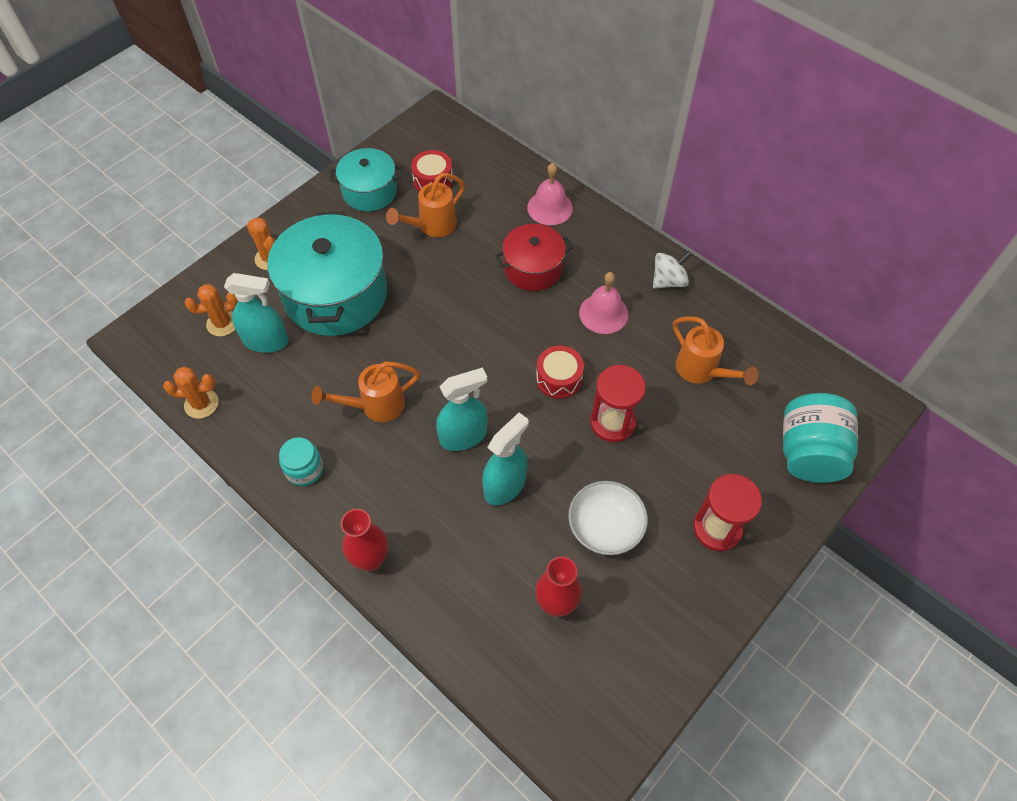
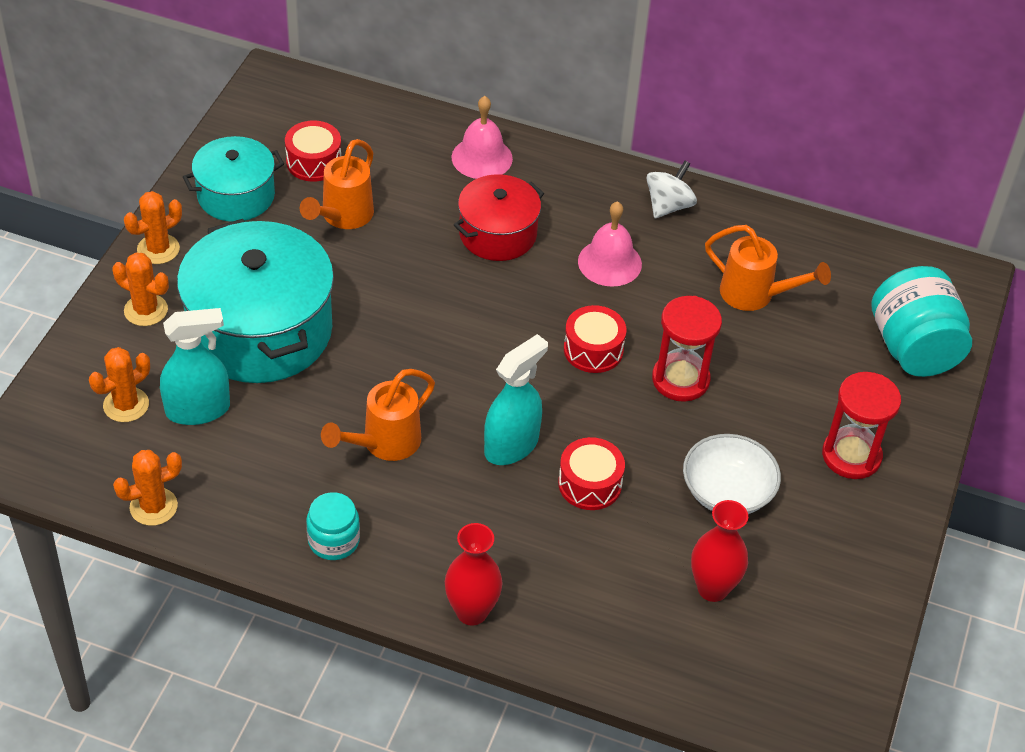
camera: 25 degrees left, 10 degrees down
(300, 217) = (158, 249): none -> orange cactus
(505, 485) = (590, 484): turquoise spray bottle -> red drum

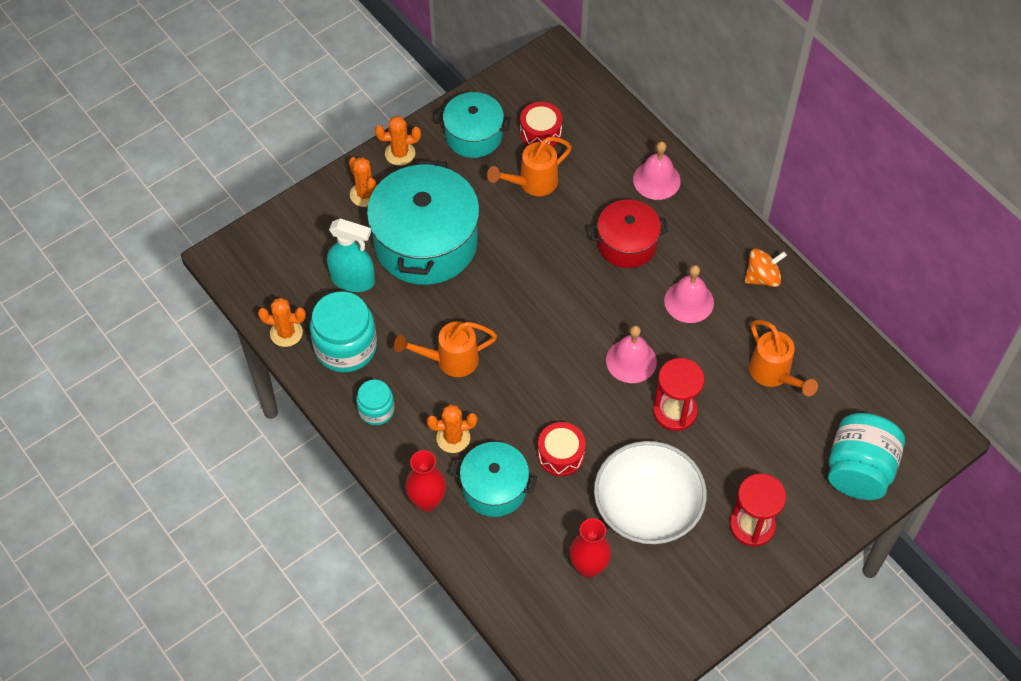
camera: 35 degrees right, 10 degrees up
(126, 405) = (312, 255): orange cactus -> orange cactus (453, 438)
(243, 488) = (345, 347): none -> turquoise jar
(511, 445) = (529, 402): turquoise spray bottle -> none
(541, 557) = (494, 488): none -> turquoise pot
(593, 350) = (631, 360): red drum -> pink bell
(668, 206) = (762, 277): white spinning top -> orange spinning top
(727, 492) = (647, 507): white bowl -> white bowl, size x1.52

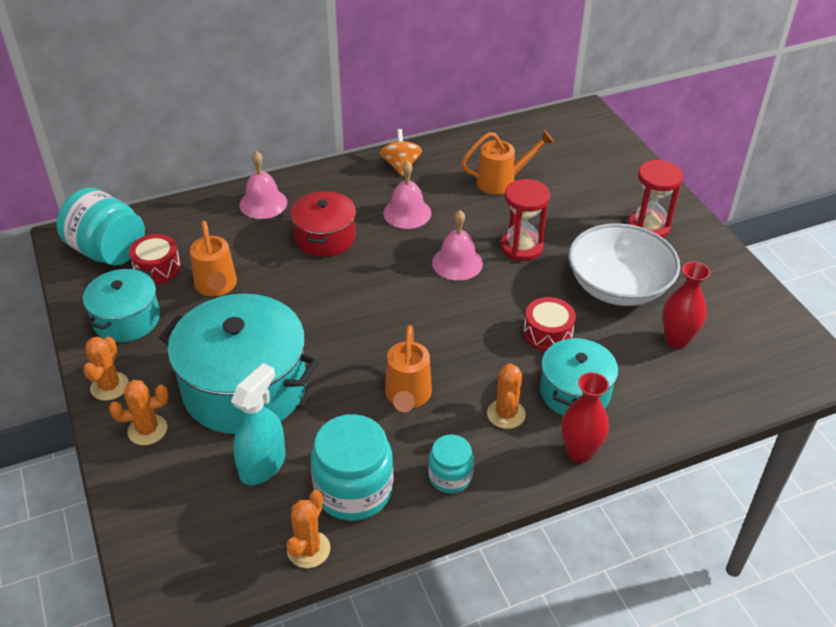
camera: 75 degrees left, 15 degrees down
(859, 470) = (607, 159): turquoise jar -> turquoise jar (108, 251)

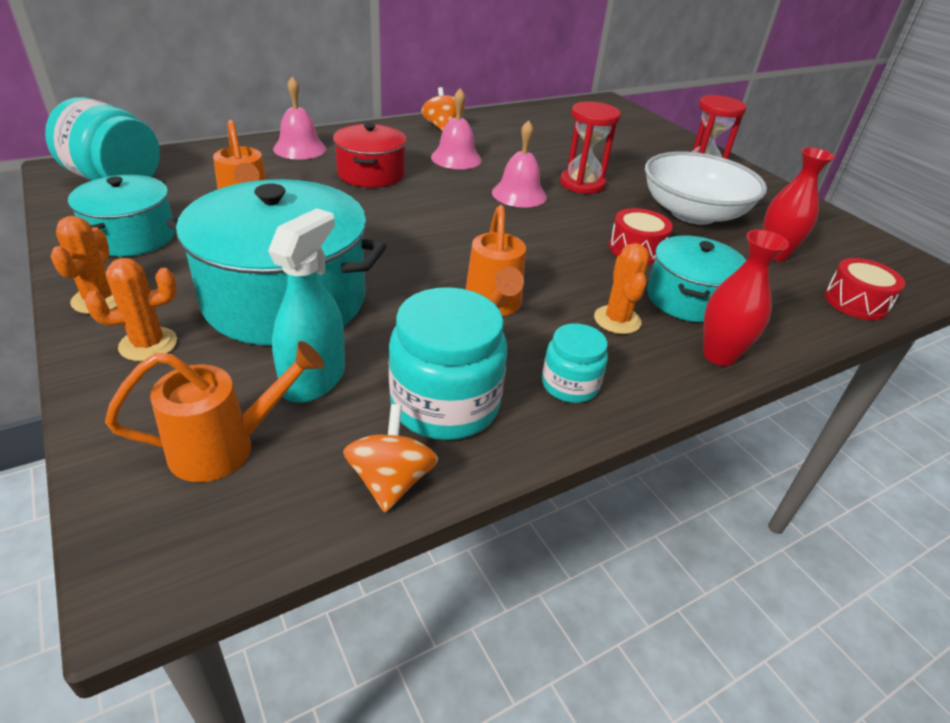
camera: 10 degrees left, 5 degrees down
(157, 268) = (175, 194): red drum -> red drum (856, 302)
(308, 549) = (391, 481): orange cactus -> orange spinning top
(502, 181) = (546, 140): orange watering can -> orange watering can (227, 447)

